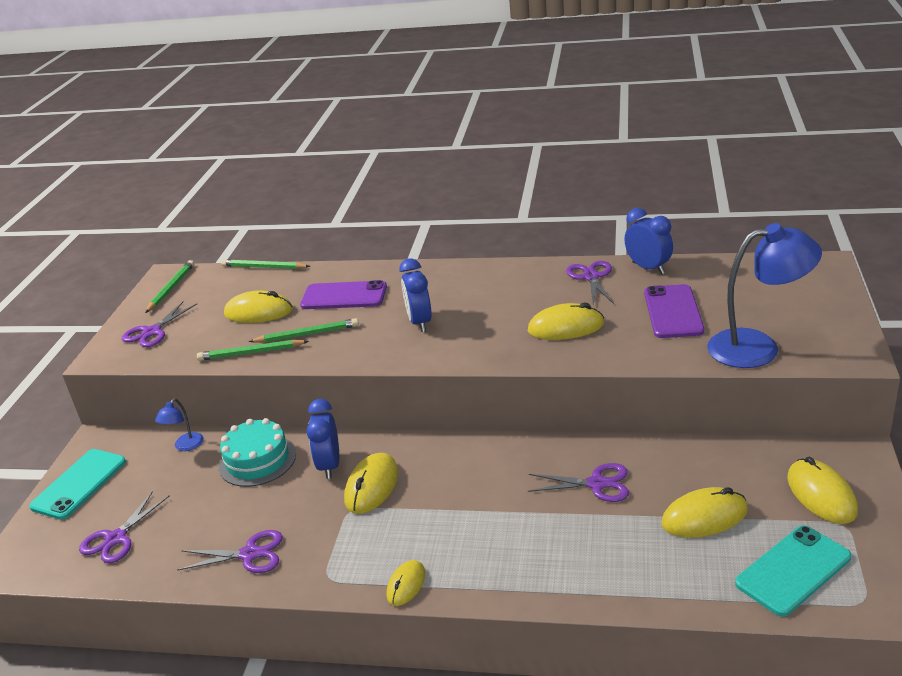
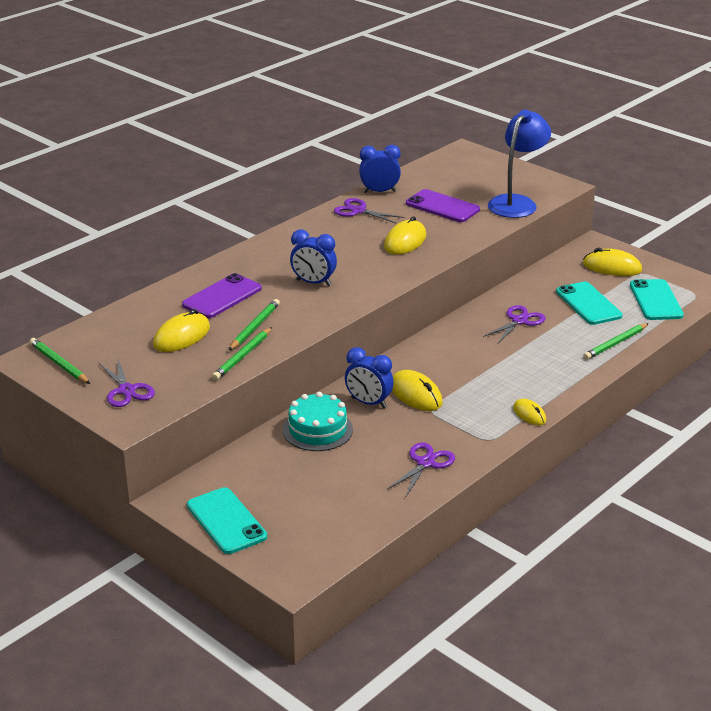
camera: 60 degrees left, 0 degrees up
(115, 539) = (329, 518): purple scissors -> none
(185, 446) = (249, 457): blue lamp -> none
(264, 267) = (105, 314): green pencil -> green pencil (615, 343)
(704, 517) = (588, 304): yellow mouse -> turquoise phone

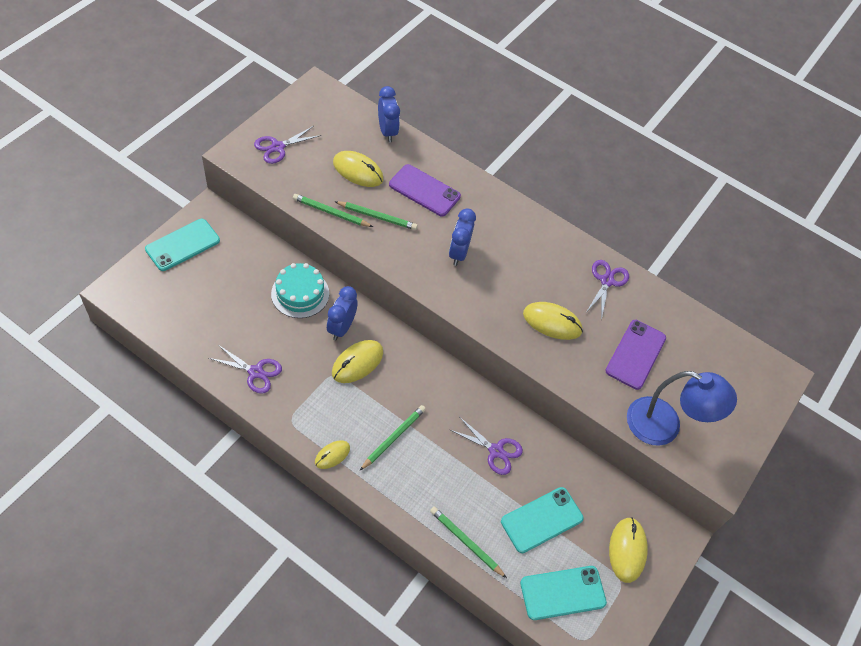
camera: 75 degrees right, 25 degrees up
(59, 364) = (312, 104): green pencil -> green pencil (393, 437)
(379, 192) = (654, 297): blue clock -> blue clock (387, 131)

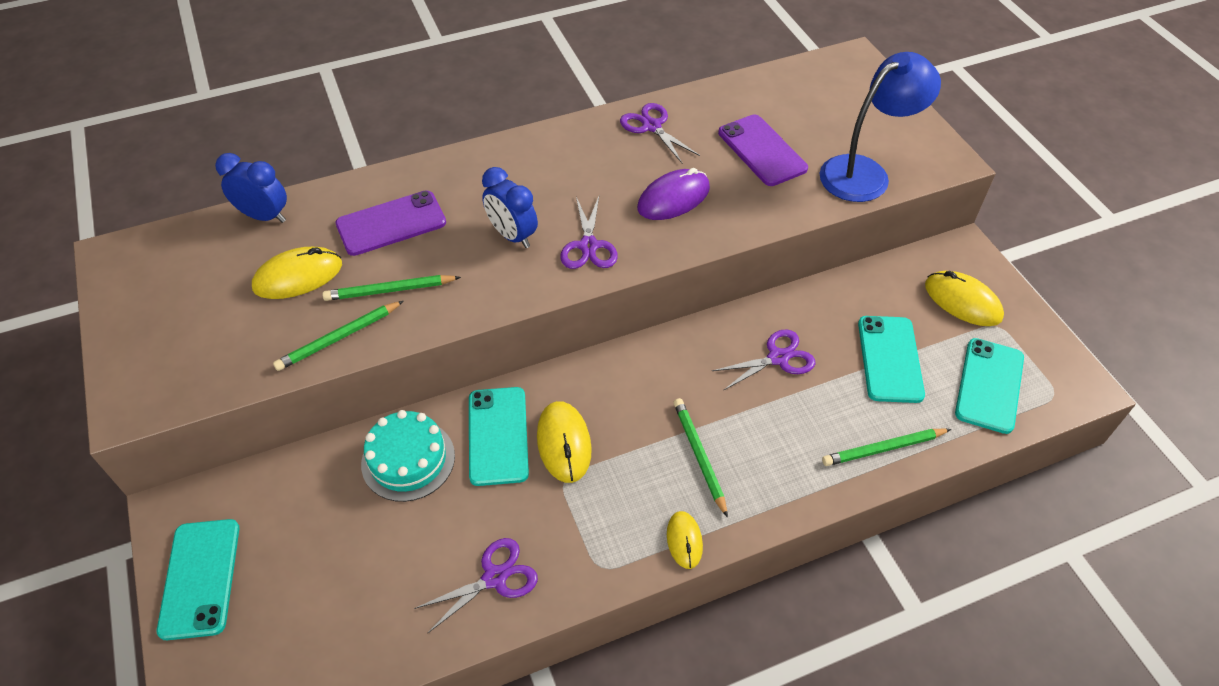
camera: 50 degrees left, 5 degrees down
(277, 147) = (171, 349): purple scissors -> purple scissors (588, 246)
(341, 327) = (498, 436): blue clock -> turquoise phone
(377, 217) = (389, 290): green pencil -> green pencil turned 150 degrees counterclockwise
(552, 322) = (673, 198): yellow mouse -> purple mouse

